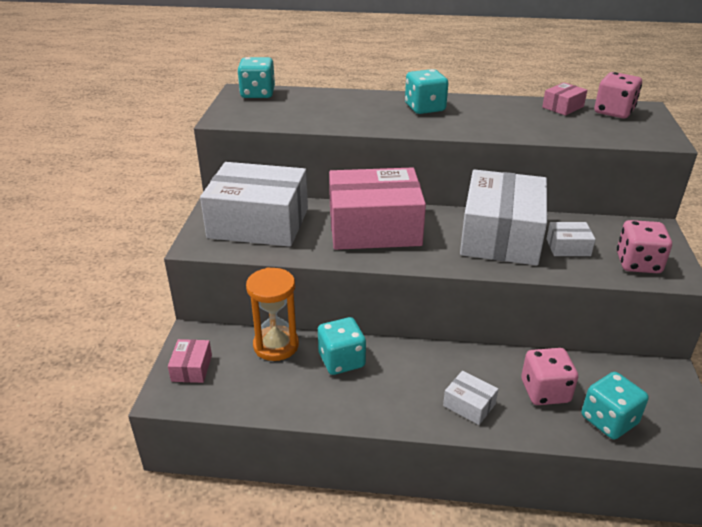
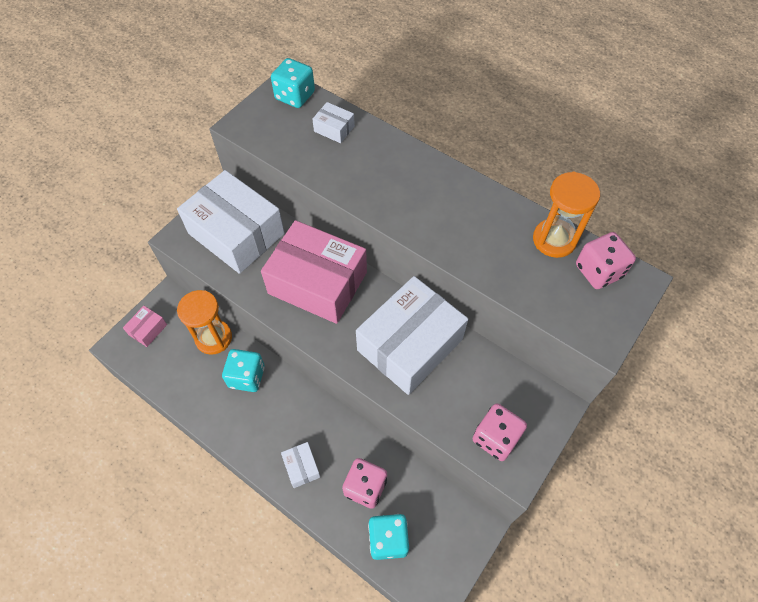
camera: 30 degrees right, 25 degrees up
(425, 108) = (420, 183): turquoise dice -> none
(563, 107) = (554, 240): pink box -> orange hourglass
(568, 247) = (454, 387): white box -> white box (334, 129)

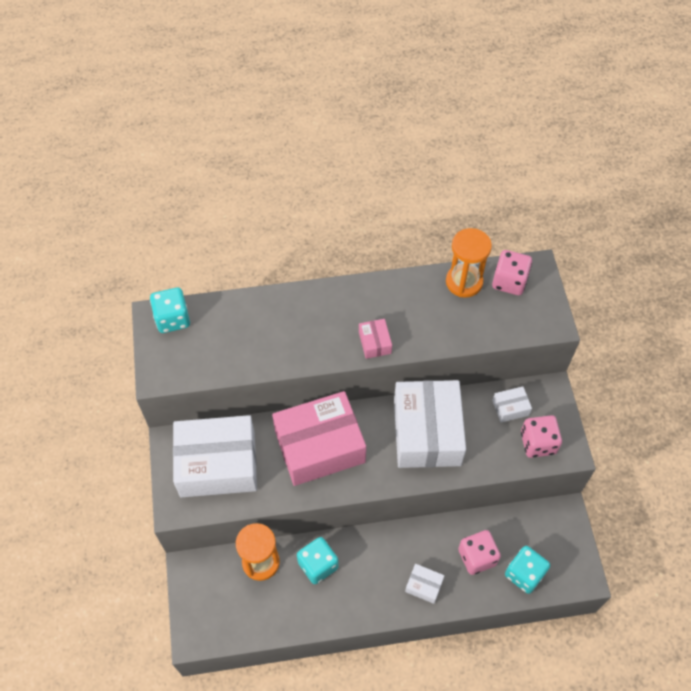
camera: 45 degrees left, 0 degrees up
(148, 330) = (202, 604): pink box -> pink box (375, 342)
(334, 129) = (234, 321): white box -> white box (510, 408)

